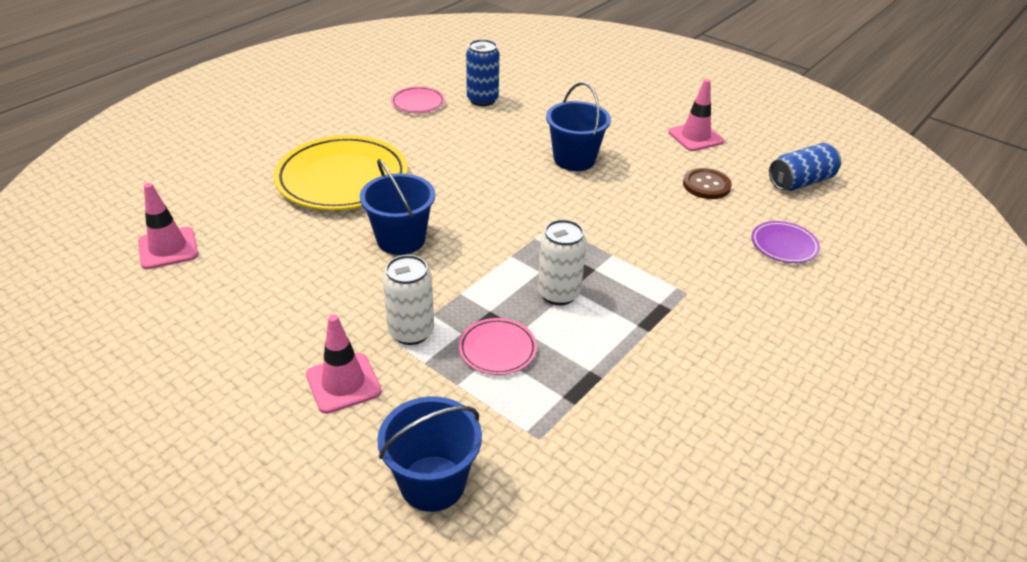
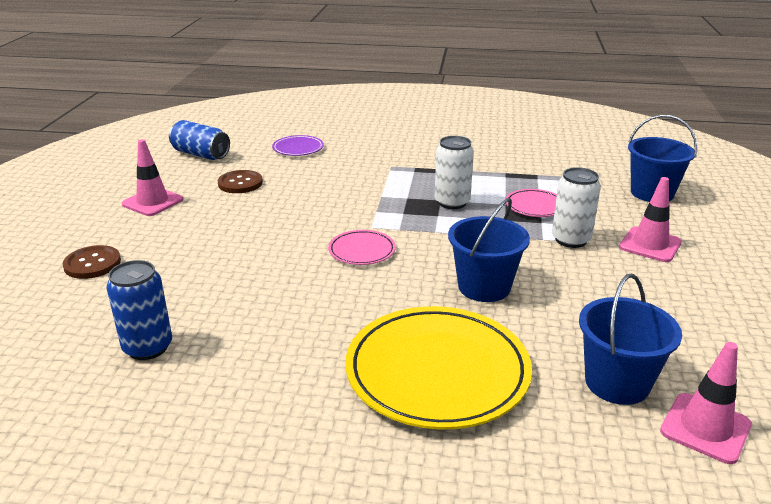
camera: 120 degrees left, 10 degrees down
(418, 103) = (194, 400): pink plate -> pink plate (362, 251)
(574, 159) = (250, 246): blue bucket -> blue bucket (617, 383)
(605, 99) = (92, 264): none -> brown button

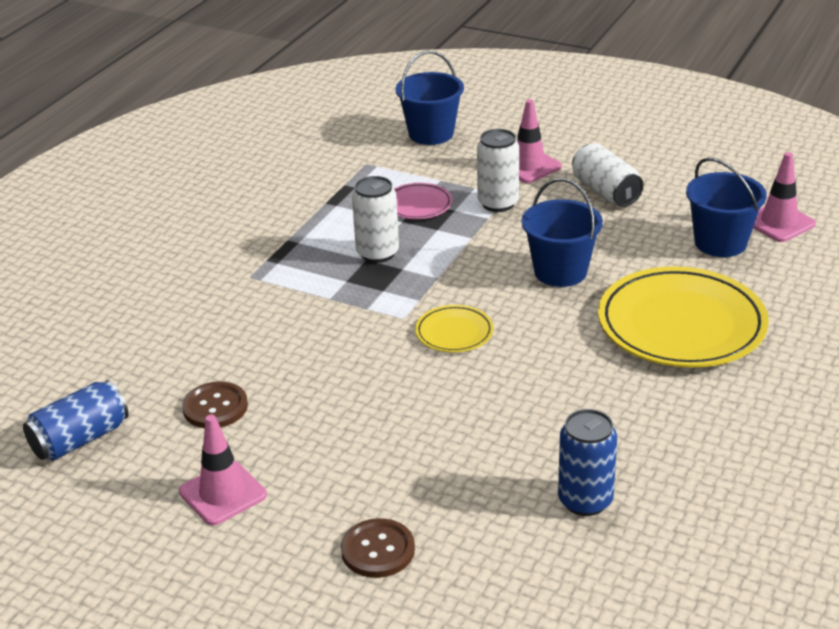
camera: 70 degrees left, 5 degrees up
(298, 148) = (133, 344): purple plate -> none
(362, 251) = (454, 332): pink plate -> yellow plate
(647, 293) = (605, 192): none -> white can

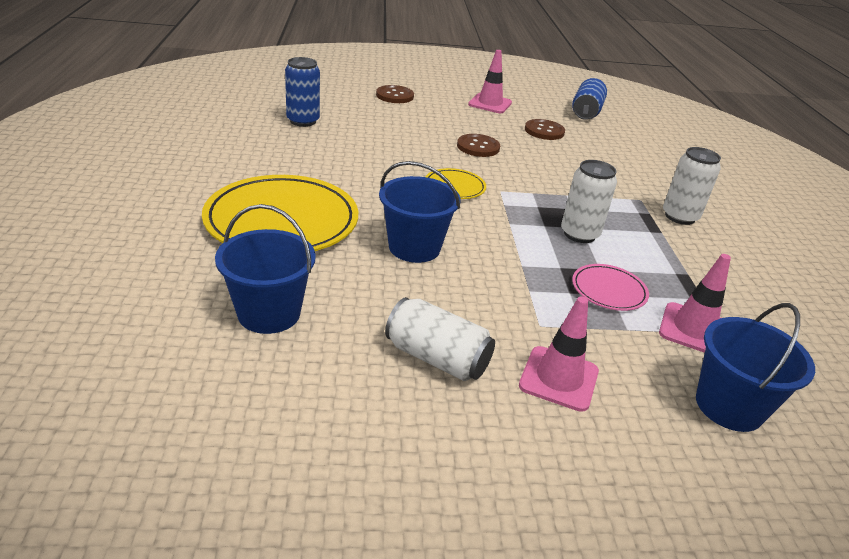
camera: 145 degrees right, 0 degrees up
(356, 392) = (478, 147): none -> brown button
(498, 203) = (537, 311): white can -> white can (680, 217)
(779, 222) = (200, 361): pink traffic cone -> pink traffic cone (693, 329)

